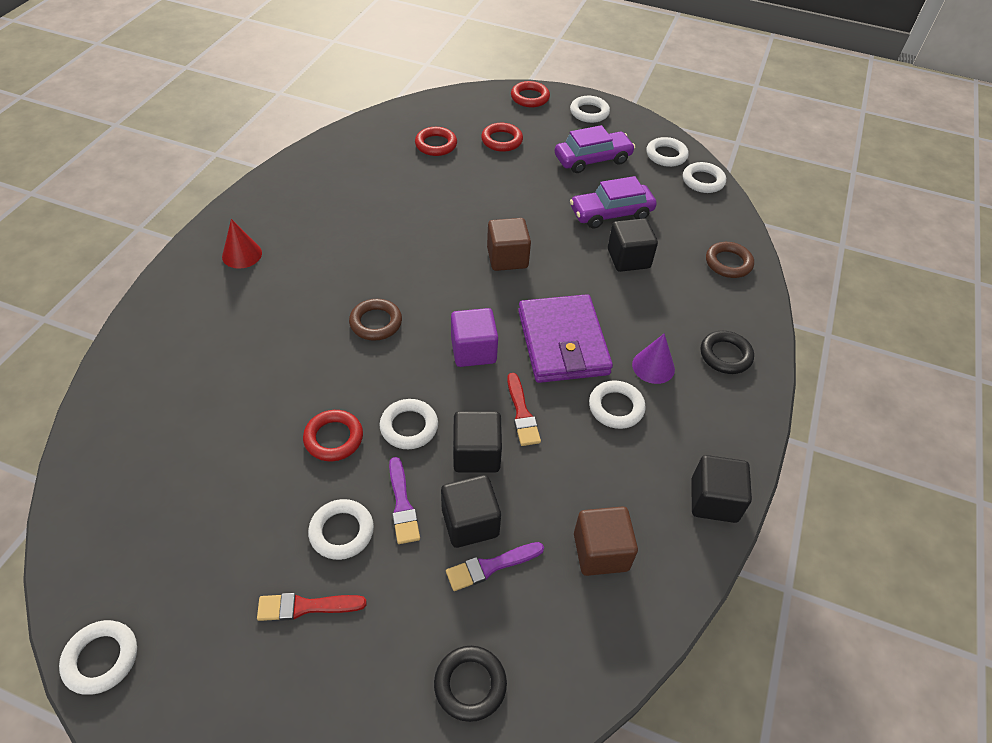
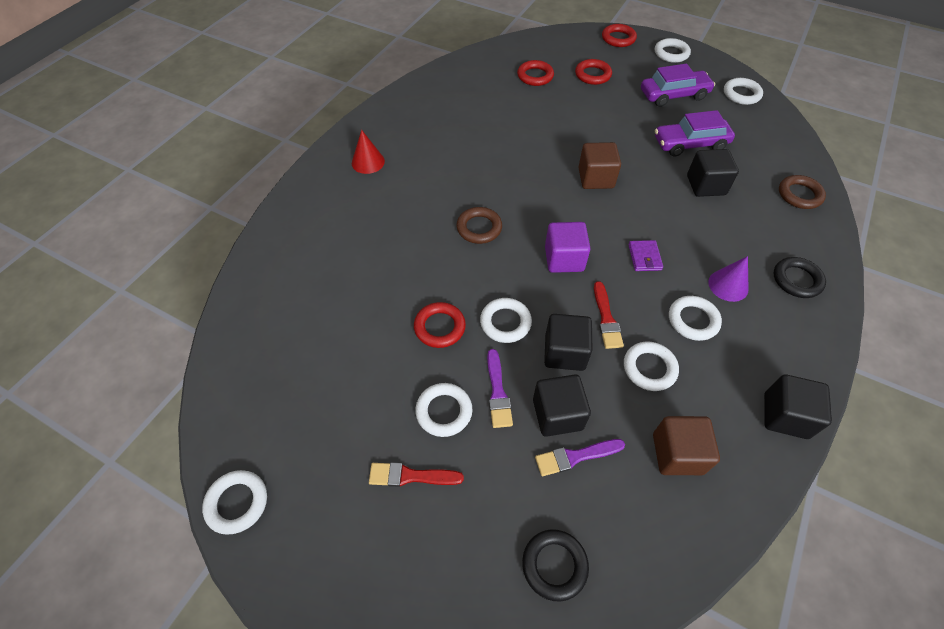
camera: 10 degrees right, 5 degrees up
(562, 342) = (644, 257): purple wallet -> purple wallet, size x0.40
(703, 181) = (775, 119): white ring -> white ring (649, 368)

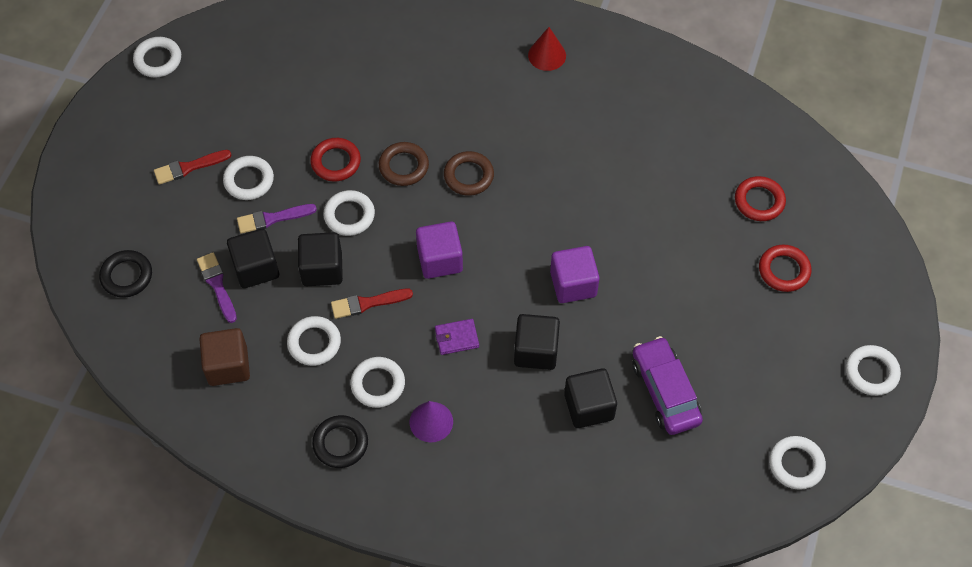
camera: 80 degrees right, 5 degrees up
(411, 476) = (189, 167): red brush -> red brush turned 105 degrees counterclockwise
(595, 178) = (573, 284): brown cube -> purple cube
(618, 38) = (887, 300): red ring -> none
(674, 95) = (767, 374): purple car -> none
(785, 415) = (276, 462): black cube -> black cube (536, 351)
(796, 280) = (451, 495): black ring -> black ring (340, 443)
(799, 195) = (596, 517): brown ring -> brown ring (404, 166)

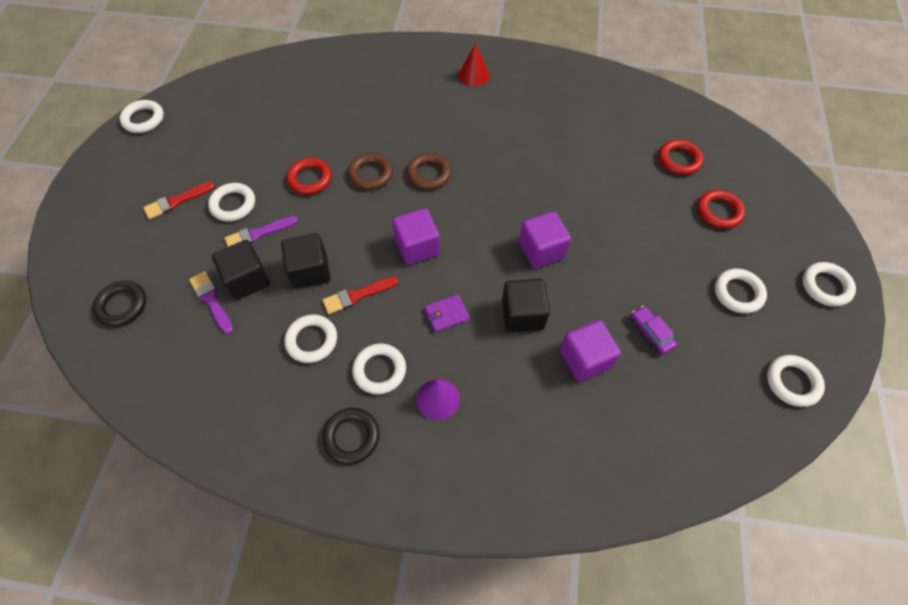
camera: 10 degrees left, 0 degrees up
(228, 366) = (229, 376): brown cube -> none
(349, 215) = (329, 221): white ring -> white ring (738, 293)
(589, 406) = (585, 359): black cube -> purple cube
(665, 391) = (651, 333): purple car -> purple car, size x0.55

